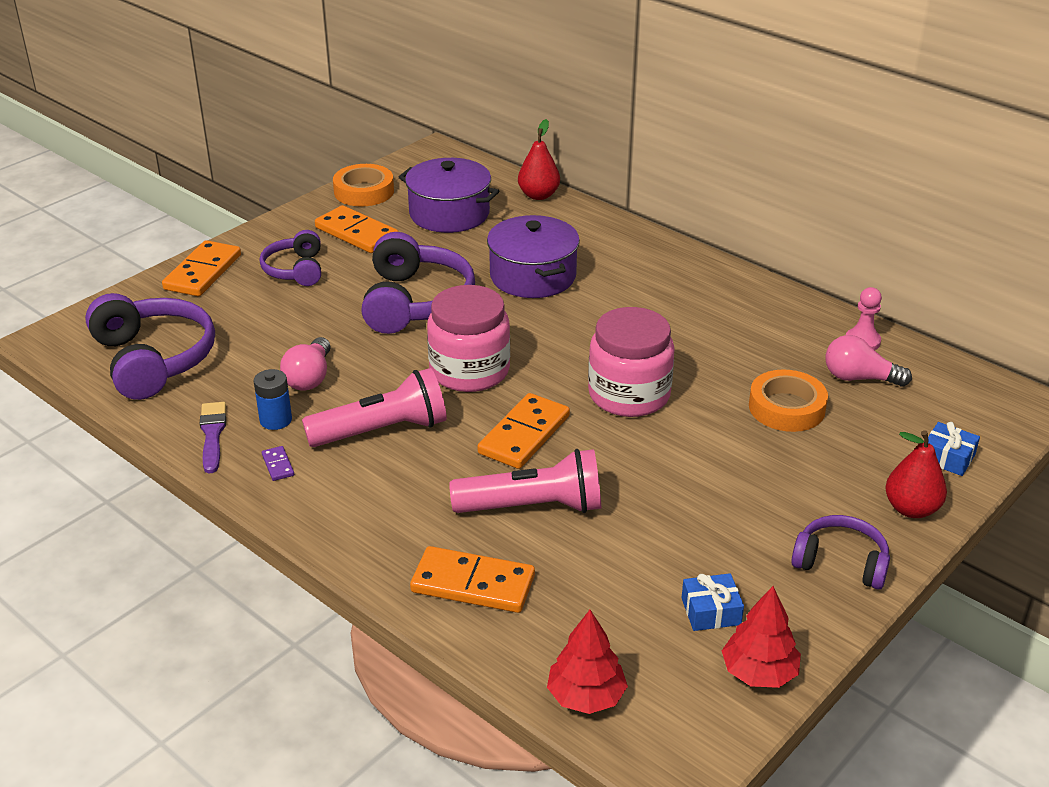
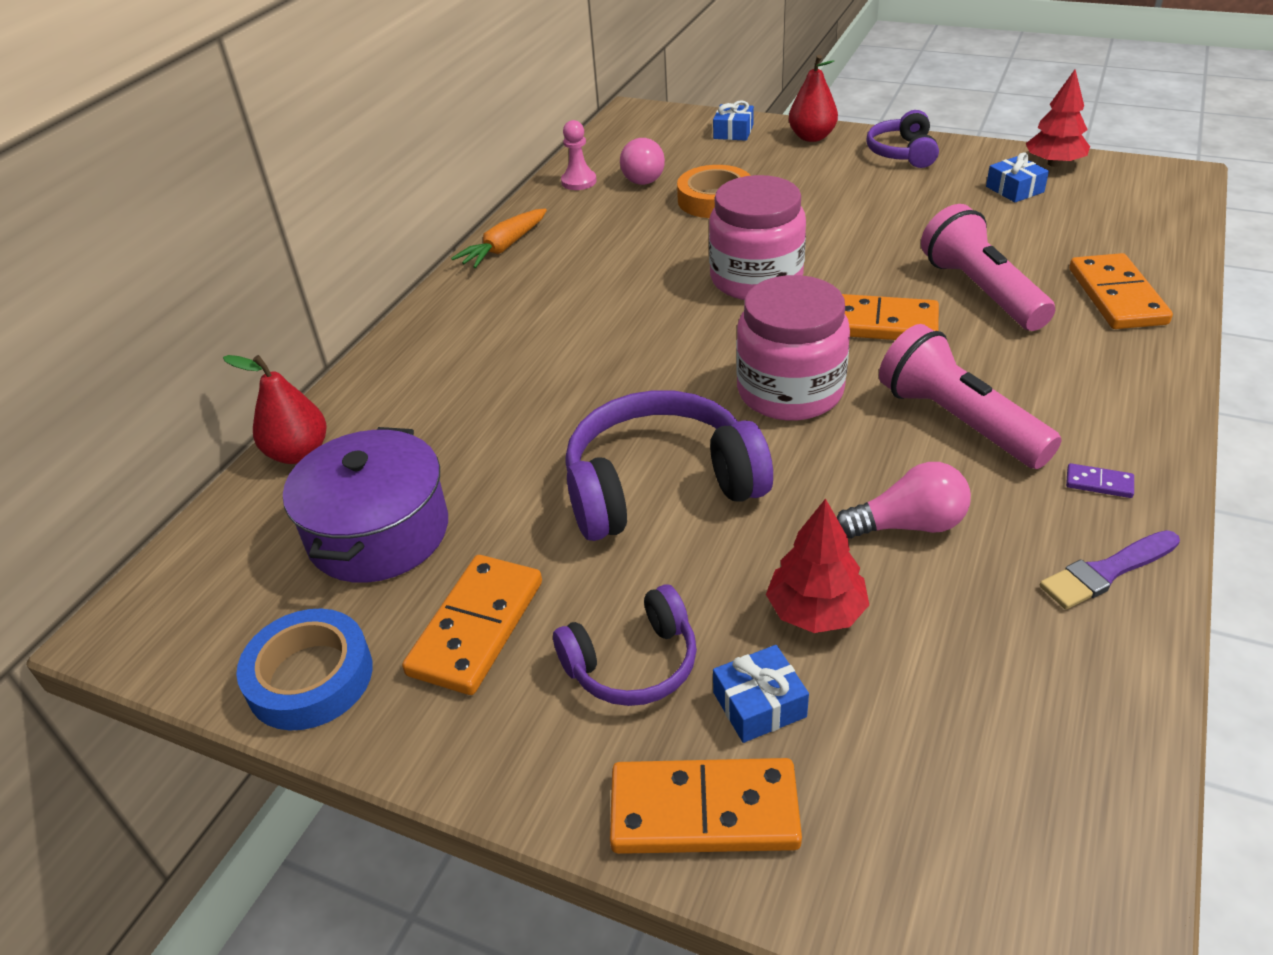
camera: 105 degrees left, 5 degrees up
(153, 360) = (1010, 741): purple headphones -> none
(240, 298) = (759, 704): none -> blue gift
(276, 420) = (1021, 521): blue battery -> none
(278, 465) = (1099, 483): purple domino -> purple domino turned 60 degrees clockwise
(364, 191) = (310, 677): orange tape -> blue tape
(533, 276) = (542, 399): purple pot -> none
(586, 696) = (1165, 218): red tree -> red tree (815, 612)
(753, 288) = (504, 247): none -> orange carrot

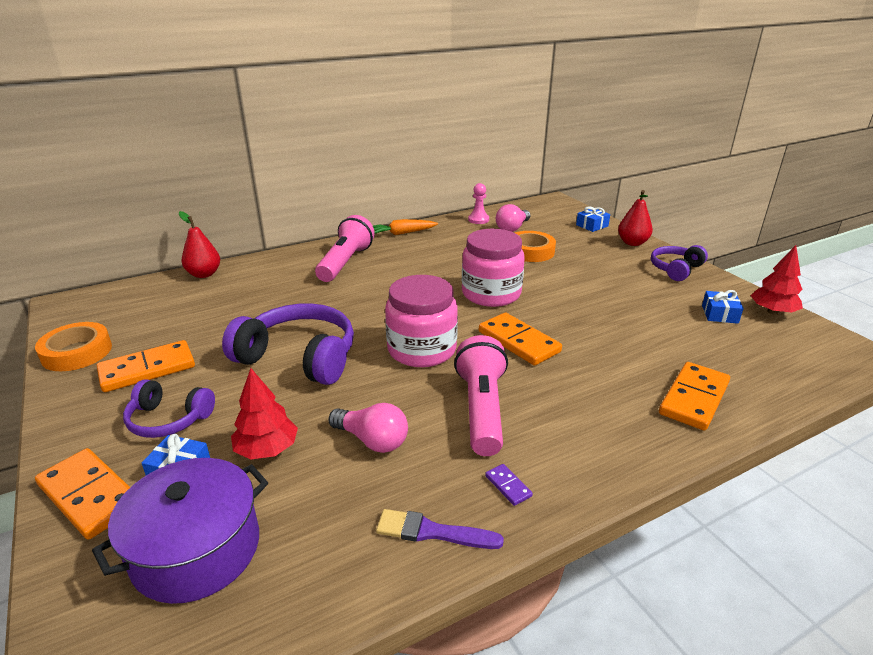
camera: 35 degrees right, 10 degrees down
(310, 677) = (77, 352): blue tape -> orange tape
(378, 532) = (179, 316): purple pot -> purple pot (196, 549)
(981, 291) = (606, 354): pink flashlight -> pink flashlight (345, 262)

